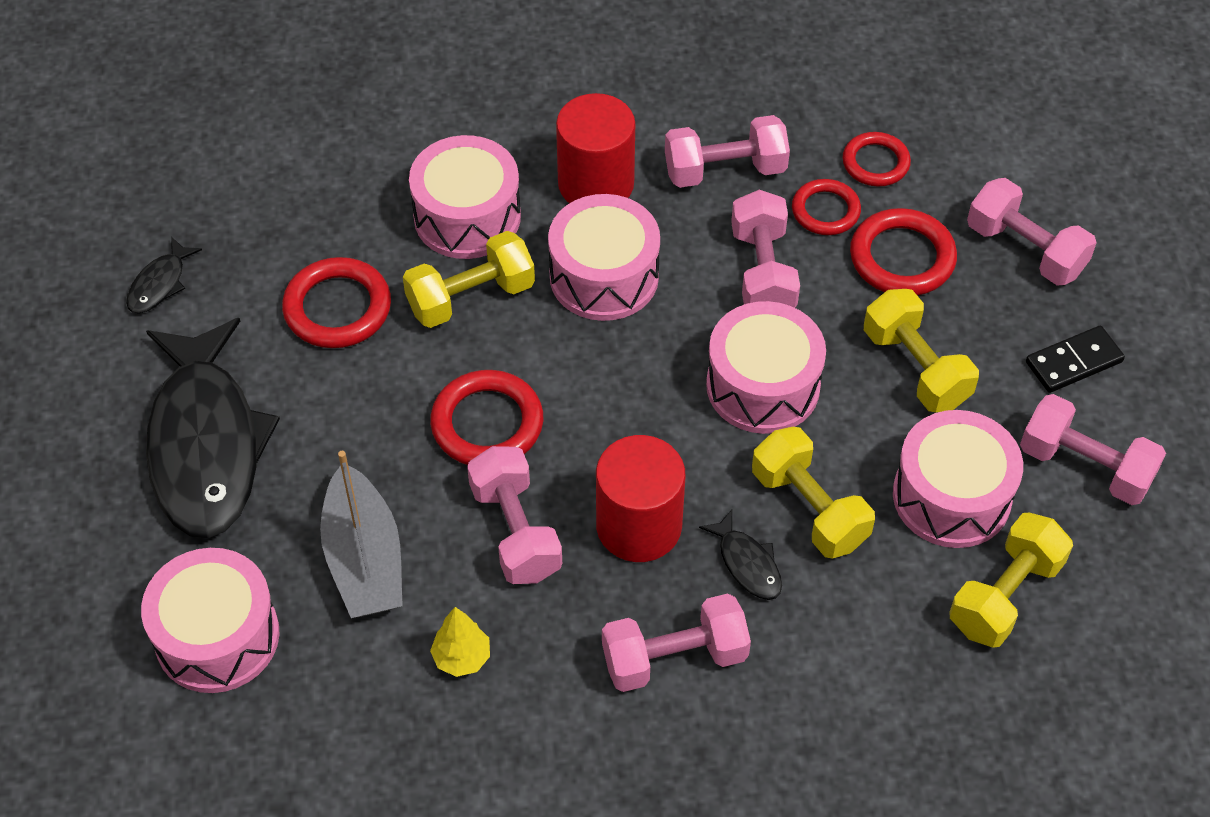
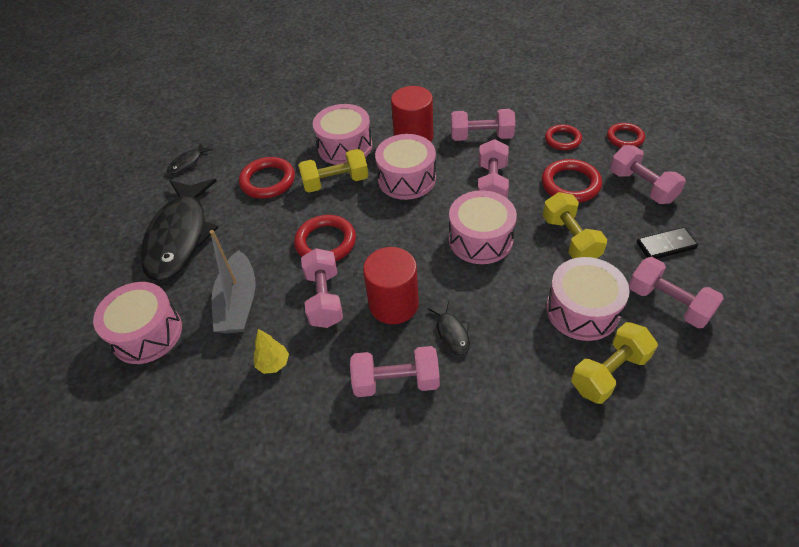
camera: 15 degrees right, 5 degrees down
(809, 508) = (495, 307): yellow dumbbell -> none
(825, 211) = (531, 159): red ring -> red ring (625, 138)

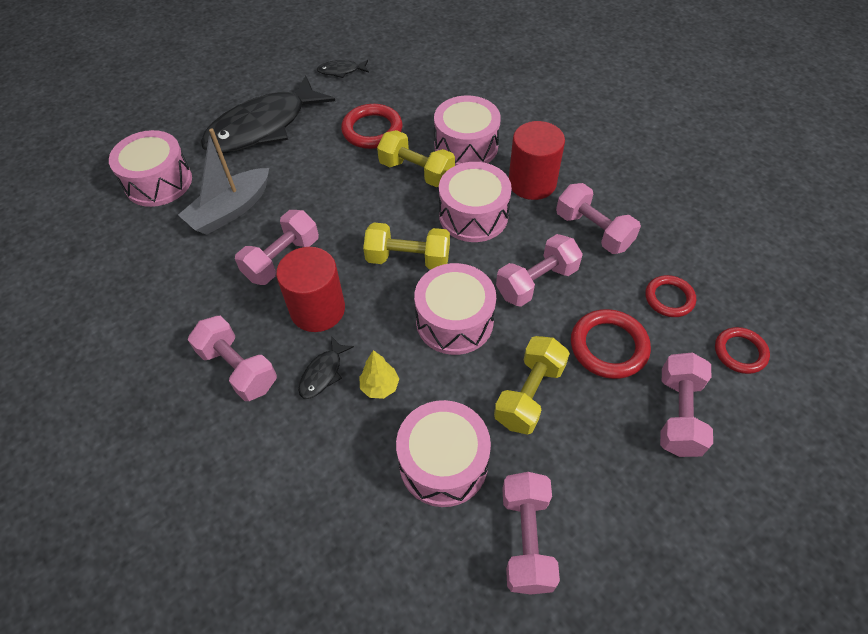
camera: 45 degrees right, 5 degrees up
(273, 364) = (191, 275): yellow tree -> yellow tree (380, 387)
(325, 242) = (342, 216): red ring -> none
(609, 372) = (385, 534): yellow dumbbell -> yellow dumbbell (408, 259)
(666, 246) = (610, 490): black domino -> none

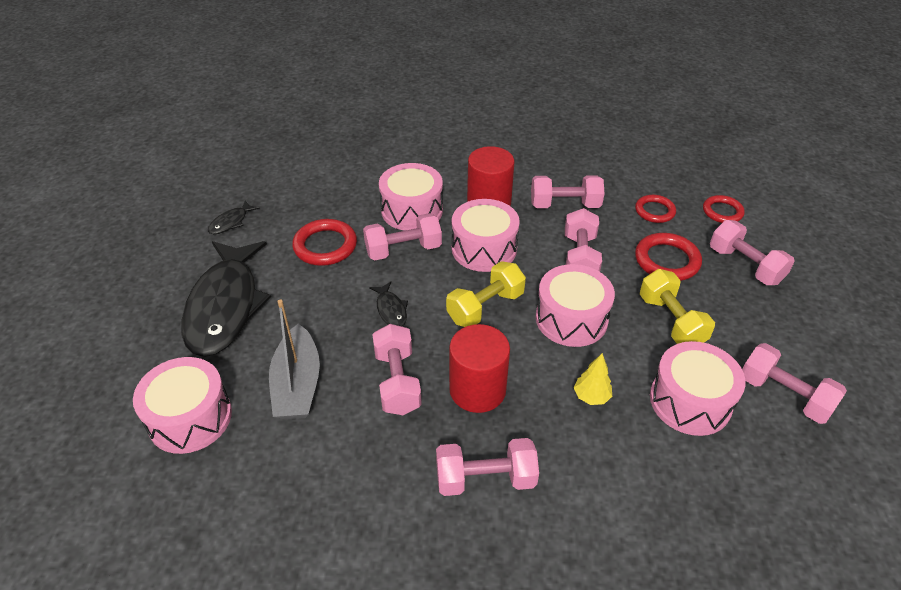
camera: 50 degrees left, 10 degrees down
(323, 373) = (545, 424): black fish -> black fish (391, 310)
(416, 172) = (403, 250): yellow dumbbell -> pink dumbbell

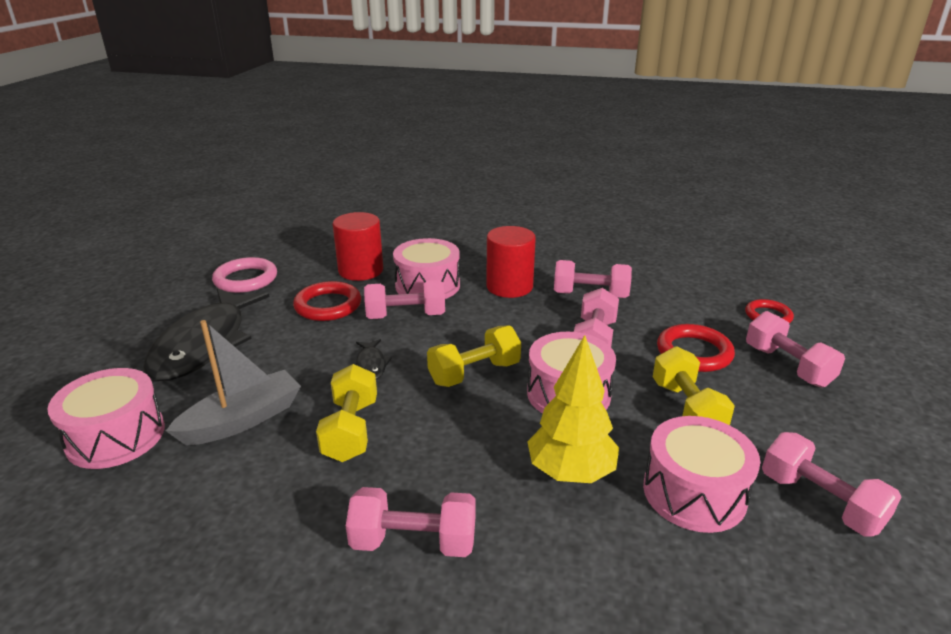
camera: 10 degrees right, 15 degrees down
(231, 222) = (246, 279): black fish -> pink ring
(297, 384) = (242, 420): grey boat -> grey boat turned 135 degrees counterclockwise
(397, 381) = (351, 430): pink dumbbell -> yellow dumbbell
(477, 390) = (438, 449): red cylinder -> red cylinder (361, 270)
(484, 249) = (491, 323): pink drum -> none
(591, 396) = (570, 472): yellow tree -> yellow tree, size x1.93
(654, 211) = (689, 309): red ring -> none

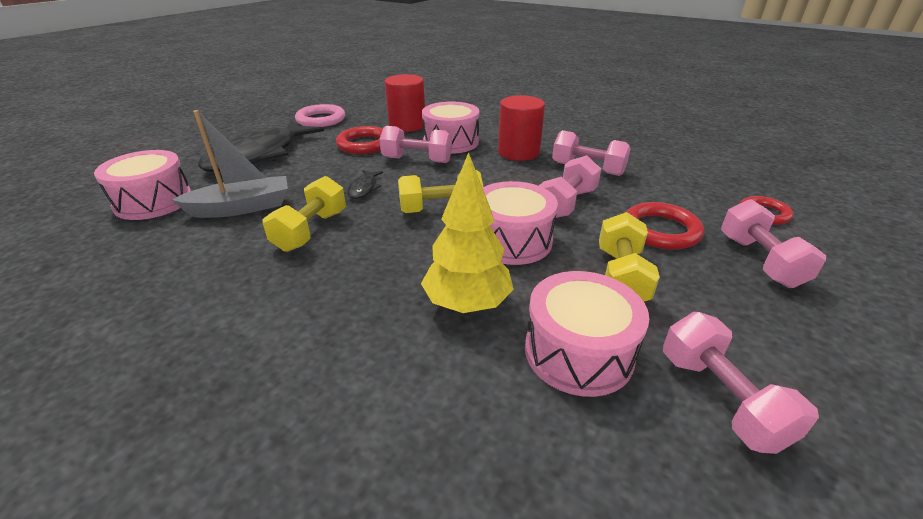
camera: 20 degrees right, 5 degrees up
(414, 542) = (291, 325): pink dumbbell -> none

